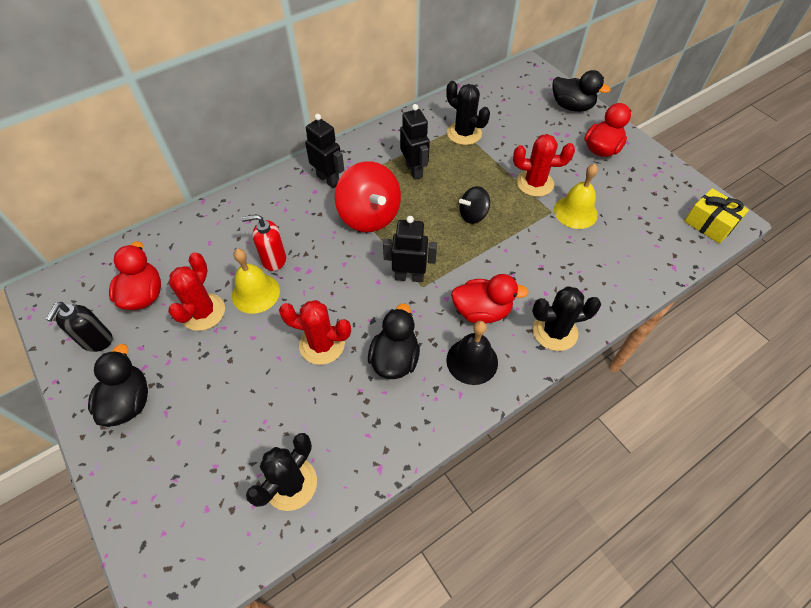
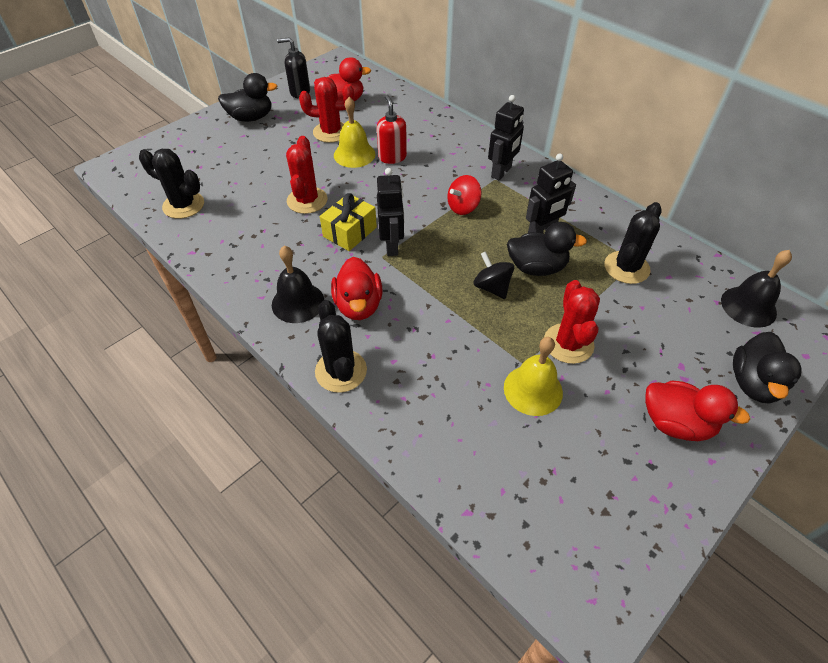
camera: 80 degrees right, 5 degrees down
(369, 216) = (463, 207): red spinning top -> red spinning top, size x0.55
(395, 359) = (296, 247): black duck -> black duck (536, 267)
(509, 88) = (748, 306): none -> black bell
(709, 224) = (572, 576): yellow gift -> yellow gift (350, 232)

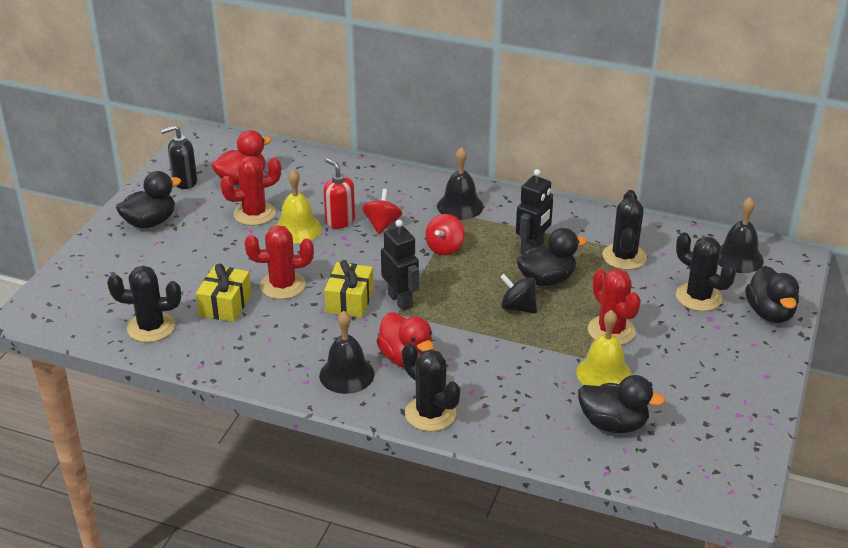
camera: 25 degrees left, 15 degrees down
(251, 203) = (225, 305): none -> yellow gift
(307, 200) = (282, 285): red cactus -> red cactus turned 75 degrees counterclockwise
(424, 170) = (382, 224): none -> red spinning top
(501, 172) = (460, 206): black robot -> black bell
(509, 454) = (613, 424): none -> black duck
(675, 423) = (727, 360): red duck -> none
(681, 337) = (698, 297): none -> black cactus

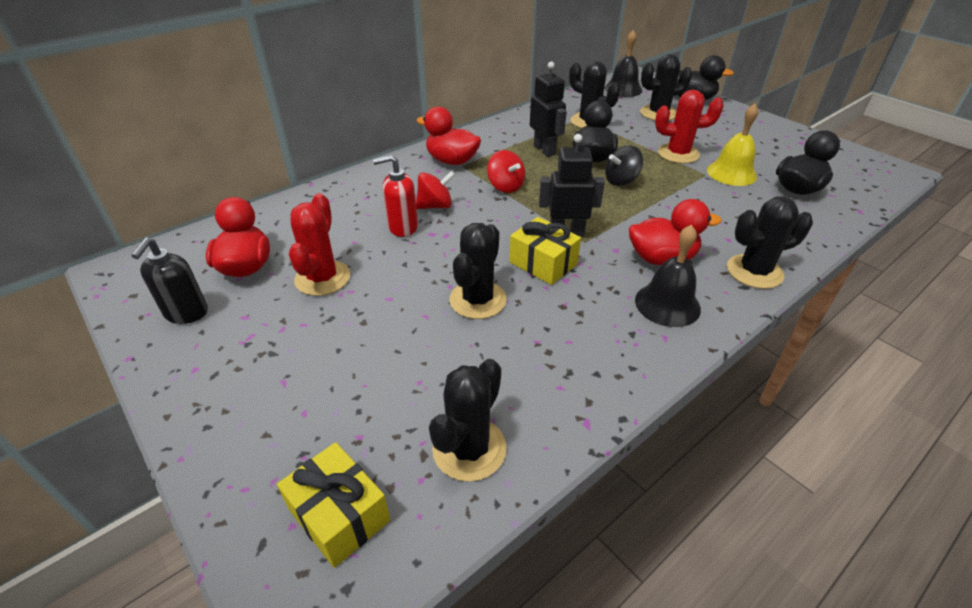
camera: 60 degrees left, 5 degrees up
(150, 222) = (232, 373): black duck -> none
(225, 305) = (476, 357): yellow gift -> yellow gift (339, 515)
(282, 285) = (478, 300): red cactus -> black cactus
(297, 229) = (386, 257): yellow bell -> none
(382, 224) = (435, 206): red spinning top -> red spinning top turned 120 degrees clockwise
(460, 206) = (452, 161): black bell -> red duck

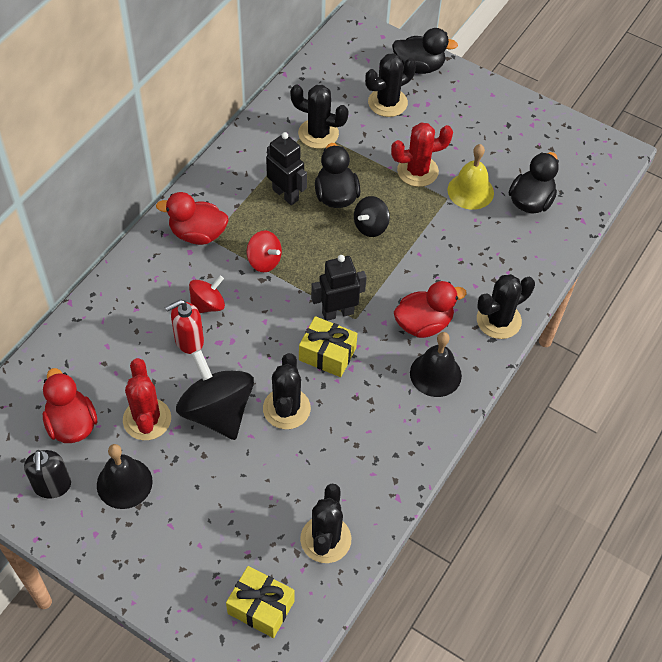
camera: 20 degrees left, 15 degrees up
(400, 287) = (217, 411): none -> black spinning top
(623, 89) = (342, 61): black bell -> black bell (124, 483)

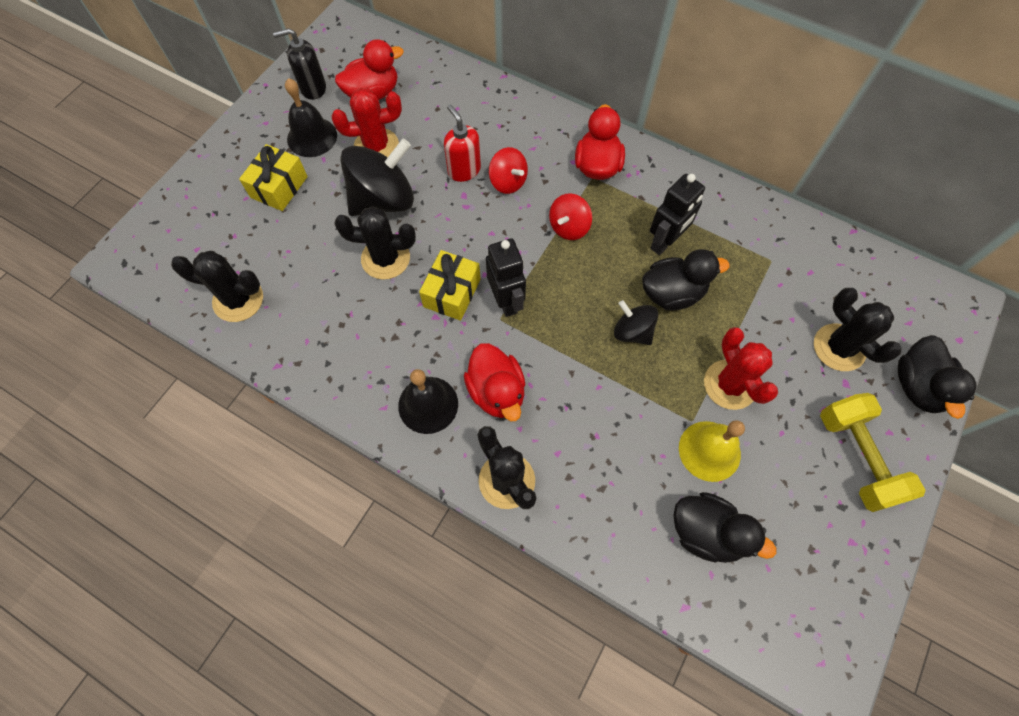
camera: 90 degrees right, 10 degrees up
(261, 607) = (178, 249): yellow gift -> yellow gift (279, 187)
(318, 134) = (765, 271): black cactus -> none
(473, 110) = (856, 457): none -> yellow dumbbell

